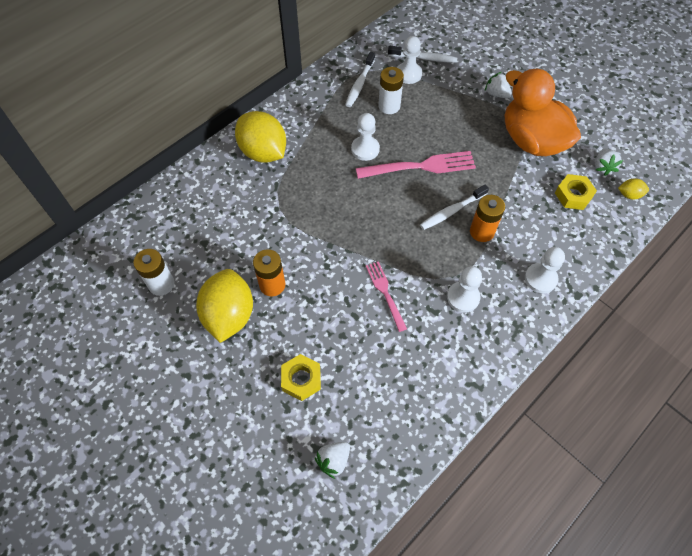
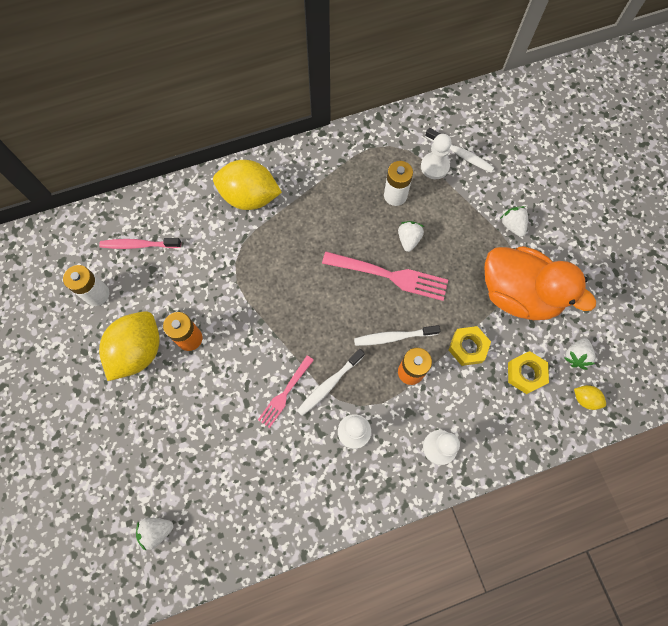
camera: 25 degrees right, 10 degrees up
(180, 228) = (139, 245): none -> pink toothbrush
(263, 152) = (250, 197): yellow lemon -> yellow lemon turned 60 degrees counterclockwise
(301, 379) = (168, 442): yellow nut -> yellow nut (467, 347)
(359, 84) = (379, 158): white toothbrush -> white toothbrush (329, 384)
(365, 149) = (346, 234): white pawn -> none
(385, 293) = (285, 393): pink fork -> pink fork turned 150 degrees counterclockwise
(420, 134) = (408, 239): none -> white strawberry
(531, 140) = (518, 294): orange duck -> orange duck turned 135 degrees clockwise

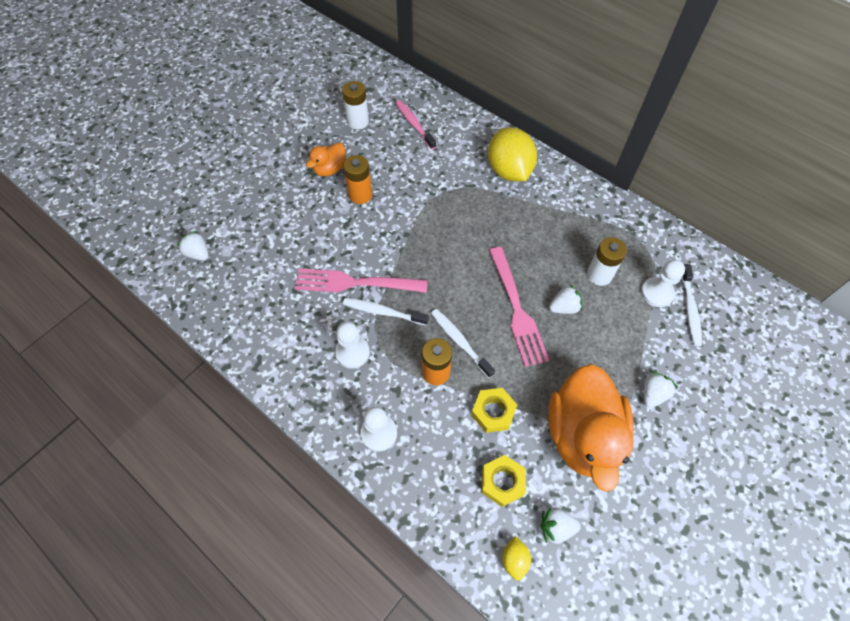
camera: 60 degrees right, 10 degrees down
(138, 351) = (330, 169): yellow lemon -> orange duck
(285, 393) = (355, 283): pink fork -> pink fork, size x1.67

